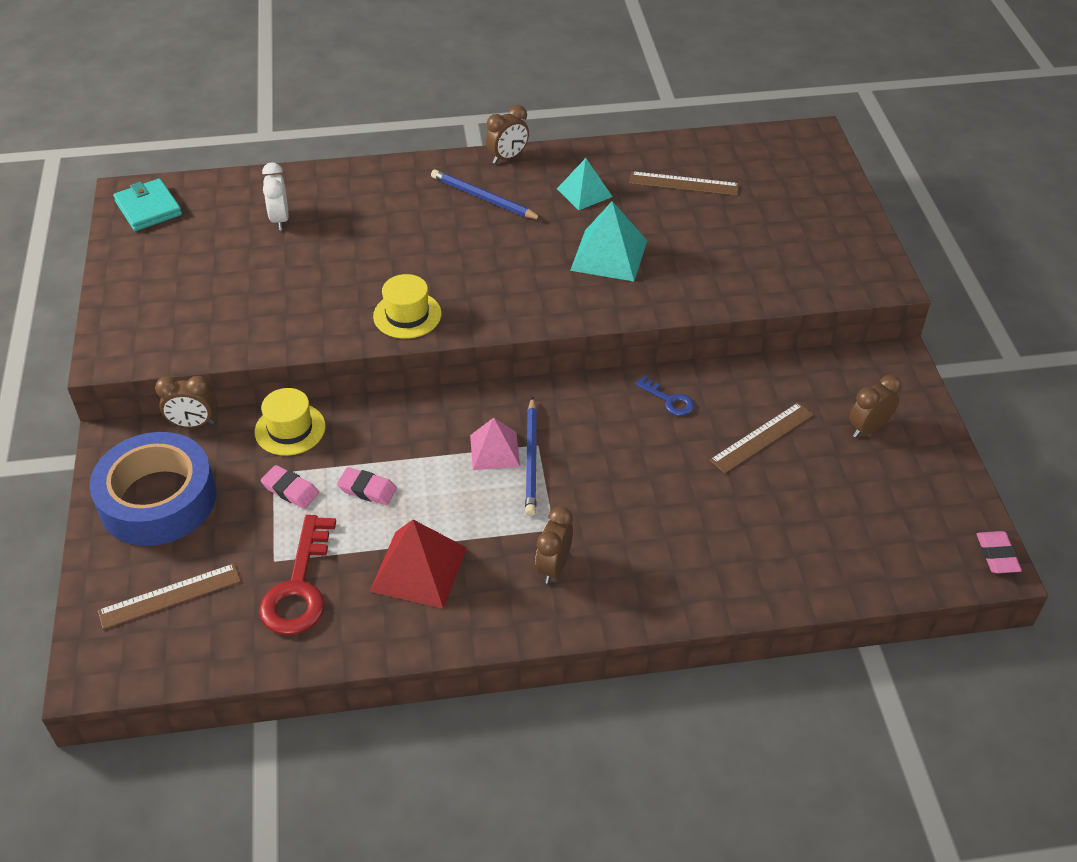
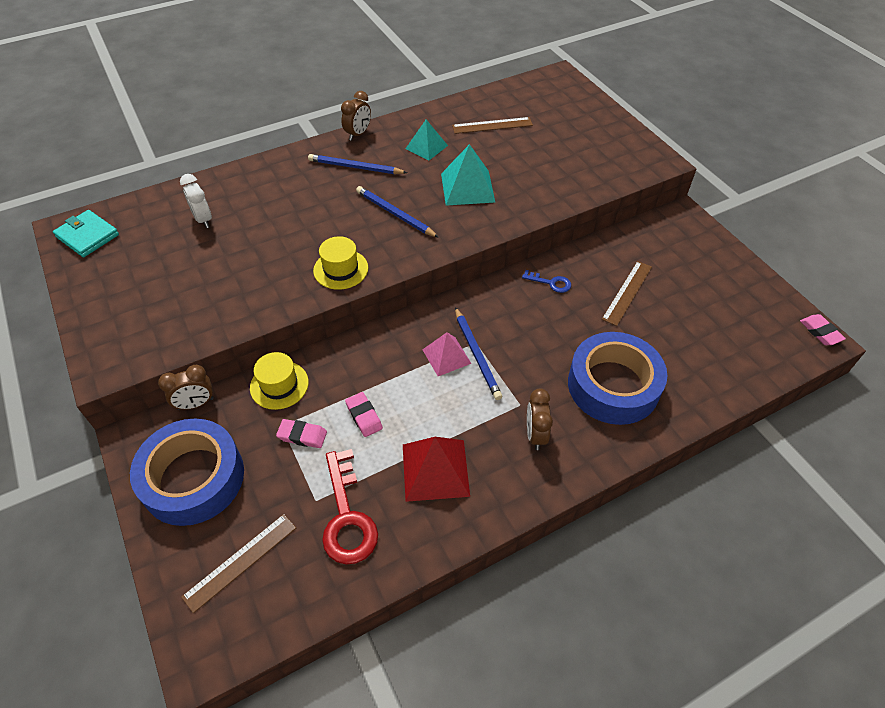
camera: 20 degrees left, 5 degrees up
(367, 489) = (364, 416): pink eraser -> pink eraser turned 60 degrees clockwise
(503, 266) = (395, 214): none -> blue pencil
(679, 540) = (613, 385): none -> blue tape
(868, 428) = (691, 267): brown clock -> none

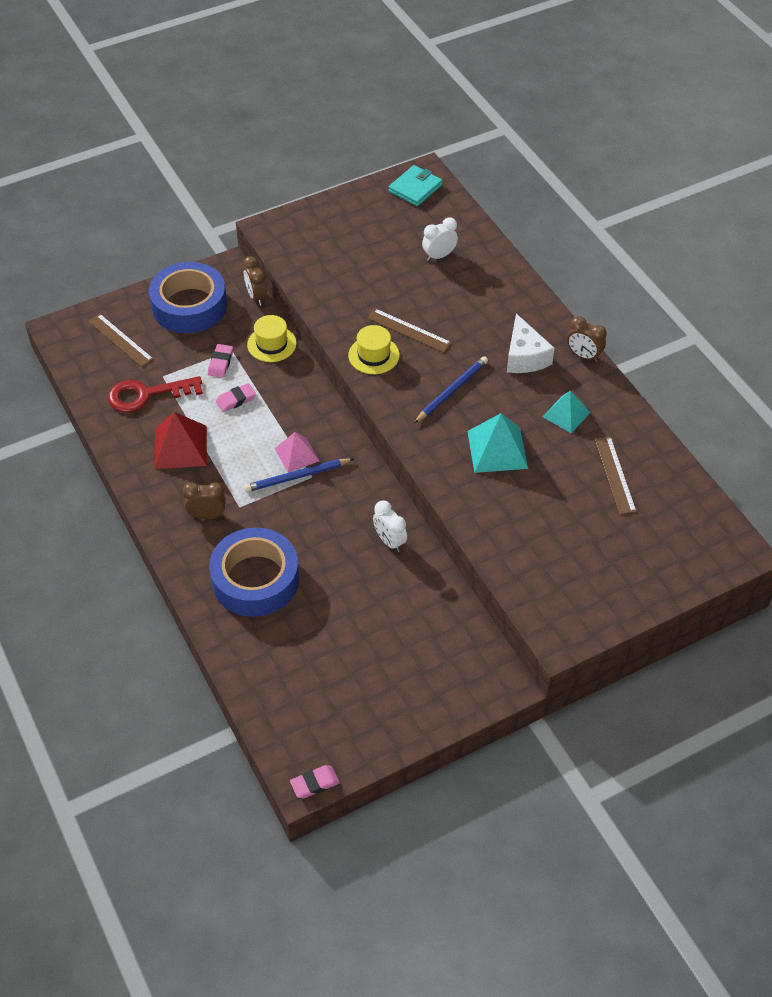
camera: 90 degrees right, 0 degrees up
(355, 167) = (524, 356): blue pencil -> white cheese
(551, 283) = (389, 541): blue key -> white clock
(627, 292) = (376, 608): brown ruler -> brown ruler (409, 330)

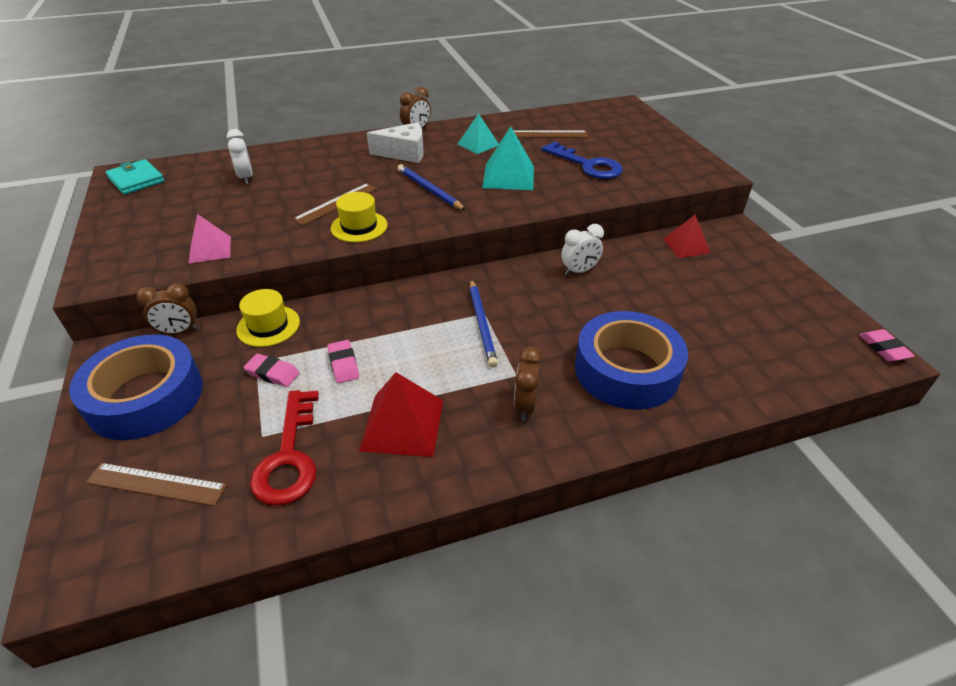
camera: 80 degrees left, 10 degrees down
(120, 340) = (156, 484): brown ruler -> brown ruler turned 45 degrees clockwise
(296, 454) = (449, 321): pink pyramid -> pink pyramid (210, 249)
(457, 634) = (686, 246): none -> red pyramid
(544, 517) = (588, 165): none -> blue key

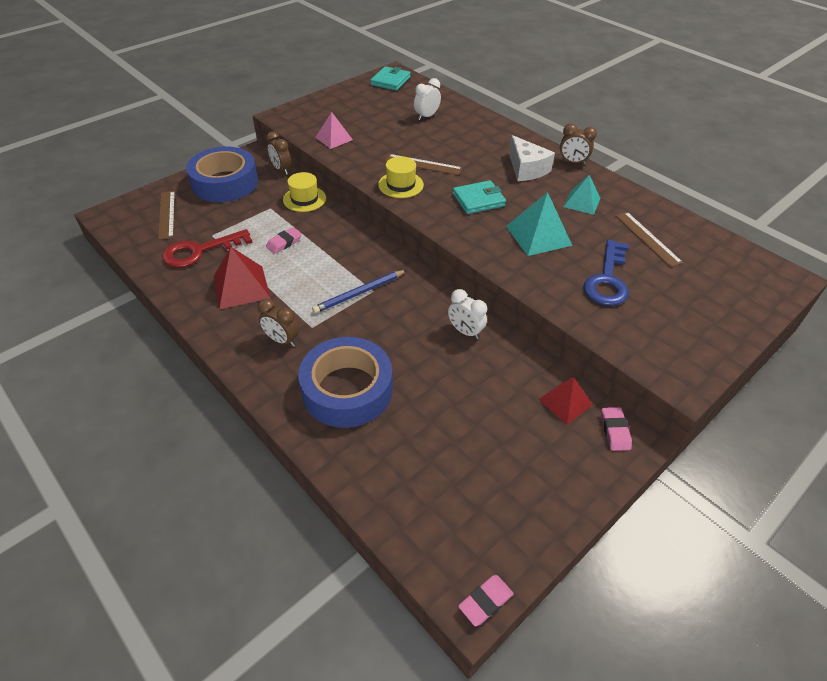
camera: 65 degrees right, 5 degrees up
(273, 373) = (263, 218): pink eraser -> pink eraser (614, 431)
(429, 190) = (478, 200): blue pencil -> turquoise wallet
(525, 406) = (282, 340): brown clock -> brown clock turned 135 degrees counterclockwise

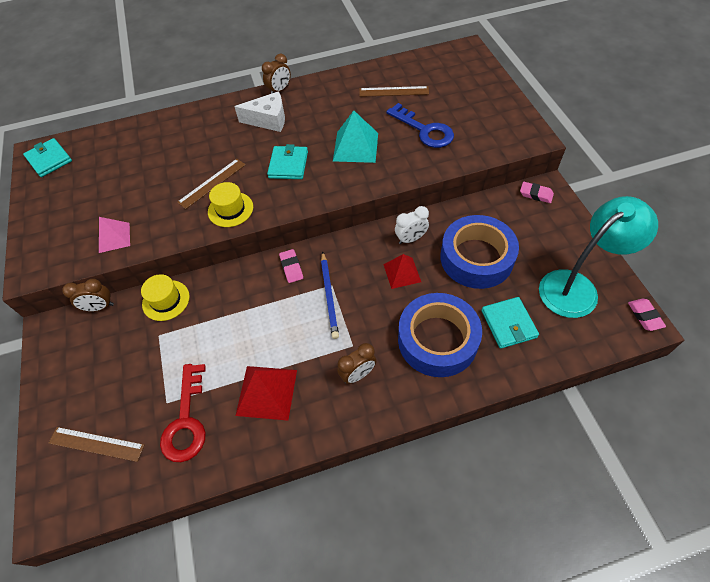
camera: 60 degrees left, 10 degrees up
(225, 183) = (81, 368): blue tape -> blue tape (476, 258)
(284, 243) = (223, 337): pink eraser -> pink eraser (291, 267)
(397, 448) = (508, 324): none -> turquoise wallet
(426, 116) = (137, 154): white clock -> none
(489, 509) = (577, 287): none -> turquoise lamp
(565, 402) = (502, 209): red pyramid -> red pyramid (402, 273)
(582, 202) = (332, 106): turquoise pyramid -> none

